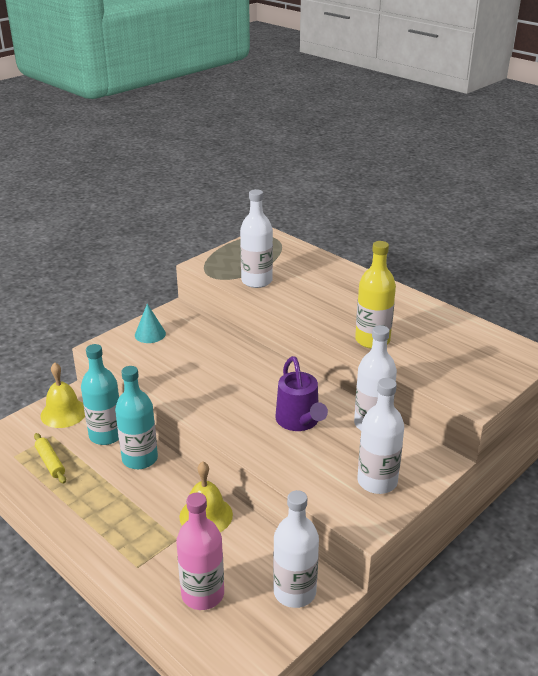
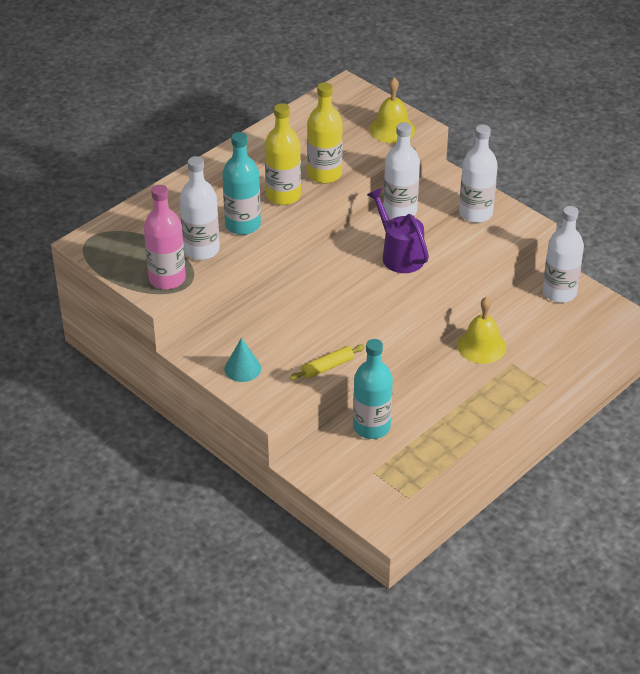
camera: 90 degrees left, 10 degrees up
(50, 462) = (417, 465): yellow rolling pin -> yellow rolling pin (327, 367)
(63, 413) = (333, 468): yellow bell -> yellow bell (392, 129)
(140, 459) = (407, 397): turquoise bottle -> turquoise bottle (243, 225)
(202, 594) = (569, 344): pink bottle -> pink bottle (167, 279)
(299, 422) = (399, 254): purple watering can -> purple watering can turned 105 degrees counterclockwise
(335, 318) = (283, 196): none -> yellow bottle

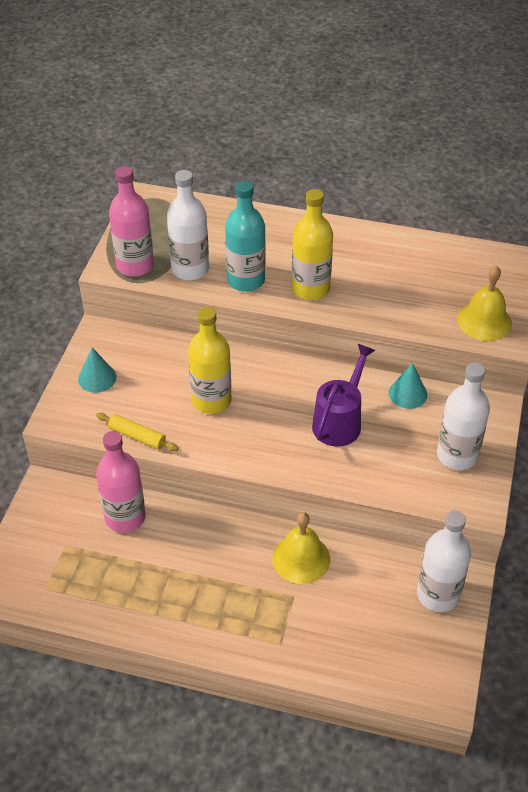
camera: 60 degrees right, 5 degrees up
(324, 174) = (367, 303): yellow bottle -> yellow bottle (211, 400)
(371, 427) = (125, 517): turquoise bottle -> pink bottle
(400, 211) = (407, 394): white bottle -> turquoise cone

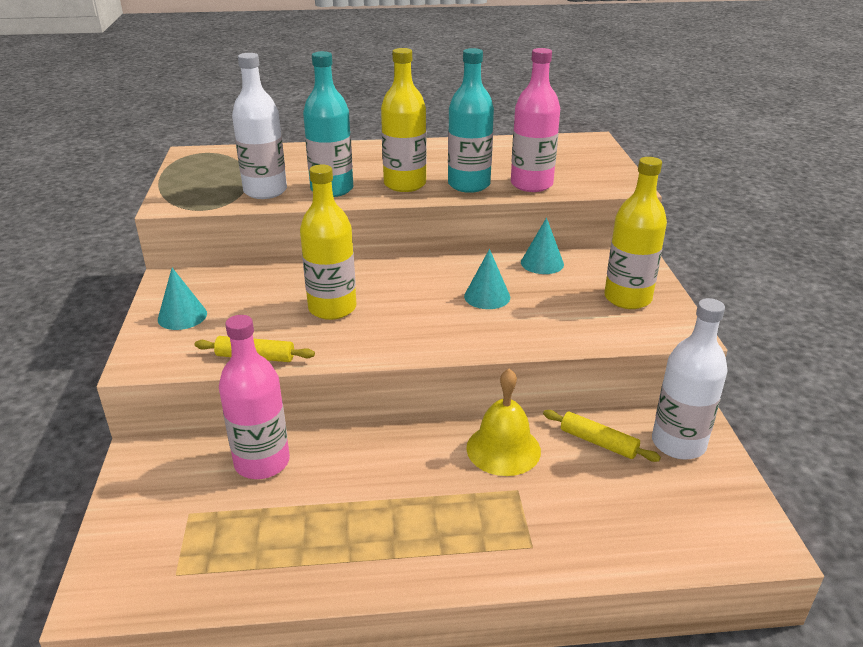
camera: 20 degrees left, 15 degrees down
(135, 265) = (200, 198): pink bottle -> pink bottle (531, 184)
(340, 421) = (487, 296): purple watering can -> turquoise cone
(366, 303) = (469, 185): none -> turquoise bottle
(376, 574) = (598, 442): none -> yellow rolling pin
(457, 455) = (627, 298): white bottle -> yellow bottle
(484, 321) = (593, 178): yellow bell -> none

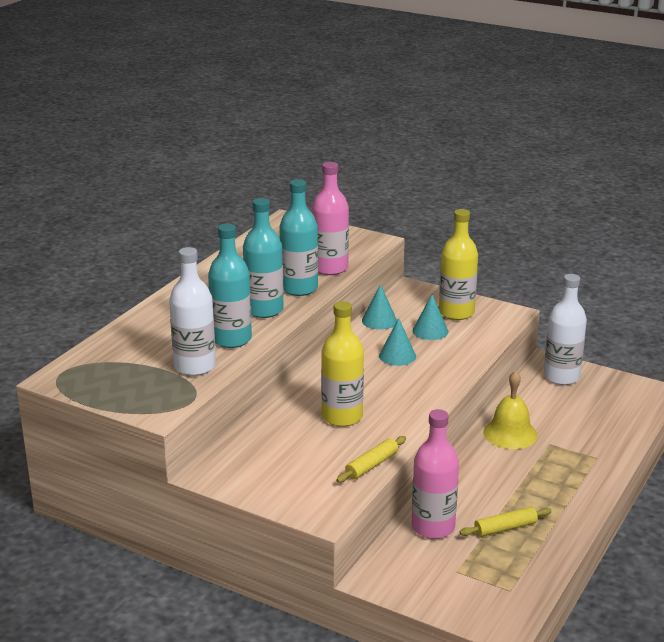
camera: 55 degrees left, 5 degrees down
(182, 316) = (276, 482): turquoise cone -> turquoise cone (430, 331)
(405, 184) = (264, 310): yellow bottle -> turquoise bottle
(598, 442) = (535, 400): yellow rolling pin -> yellow rolling pin (505, 528)

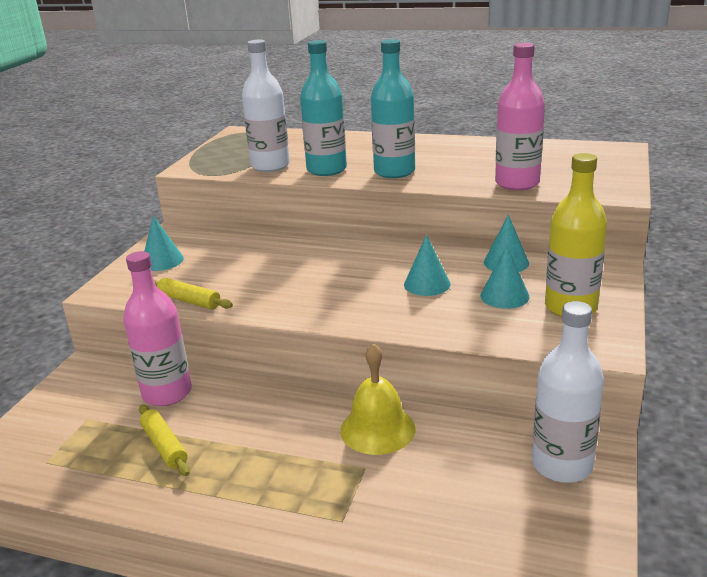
camera: 80 degrees right, 0 degrees up
(277, 480) = (162, 261): none -> turquoise cone
(299, 288) = (454, 178): turquoise bottle -> none
(342, 417) = (281, 273): yellow bottle -> none

